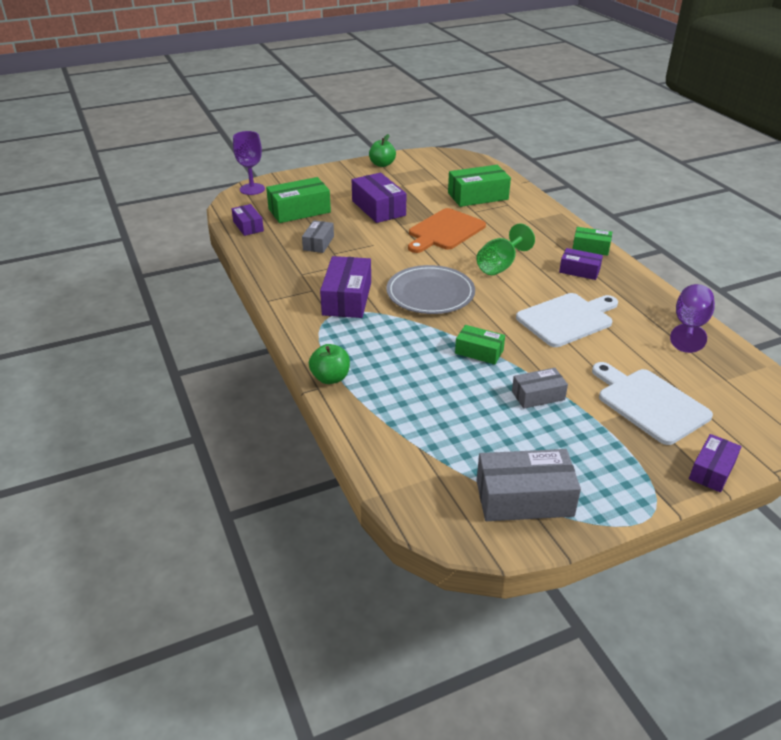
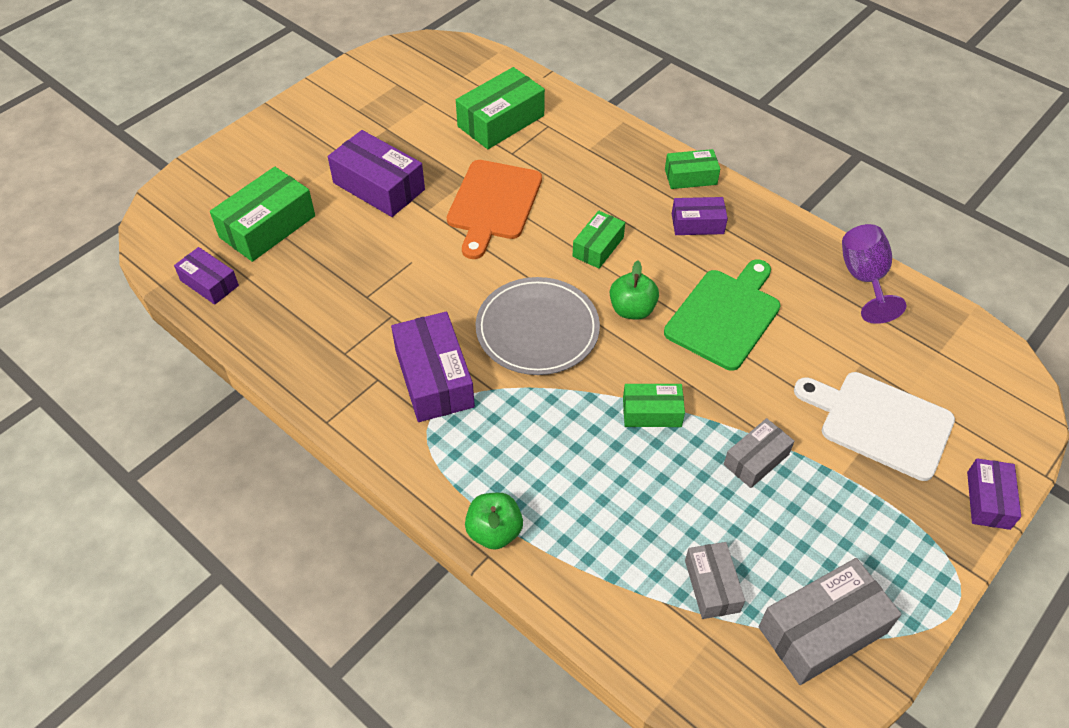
camera: 25 degrees left, 15 degrees up
(252, 189) = (168, 202): purple goblet -> none
(318, 243) = (333, 284): grey box -> grey box (712, 586)
(382, 164) = (334, 93): green apple -> green apple (632, 310)
(500, 265) = (598, 247): green goblet -> green box
(567, 319) = (725, 315): white cutting board -> green cutting board

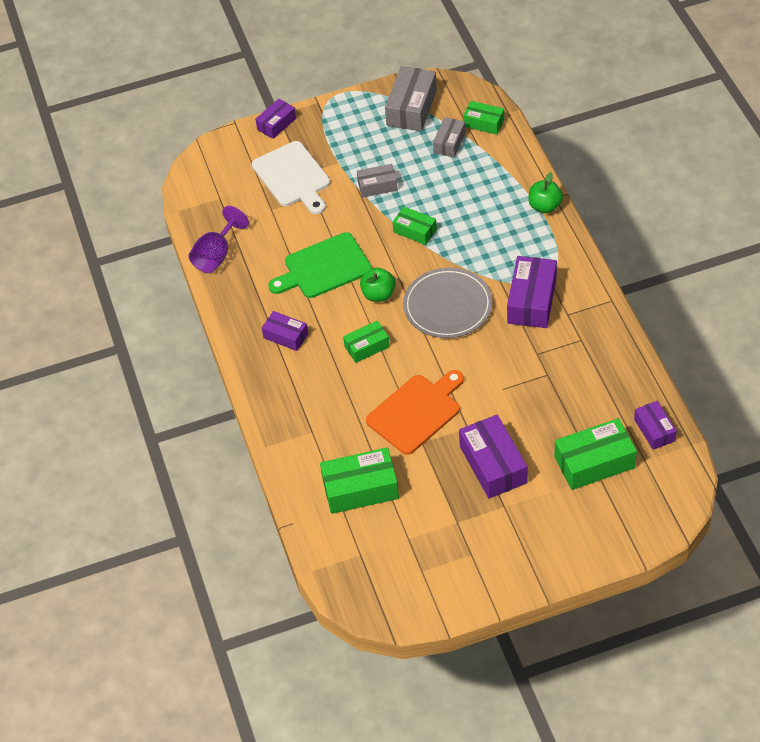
camera: 145 degrees left, 0 degrees up
(690, 177) = (258, 374): green box -> green box (484, 123)
(822, 630) = (411, 108): grey box -> grey box turned 75 degrees counterclockwise

